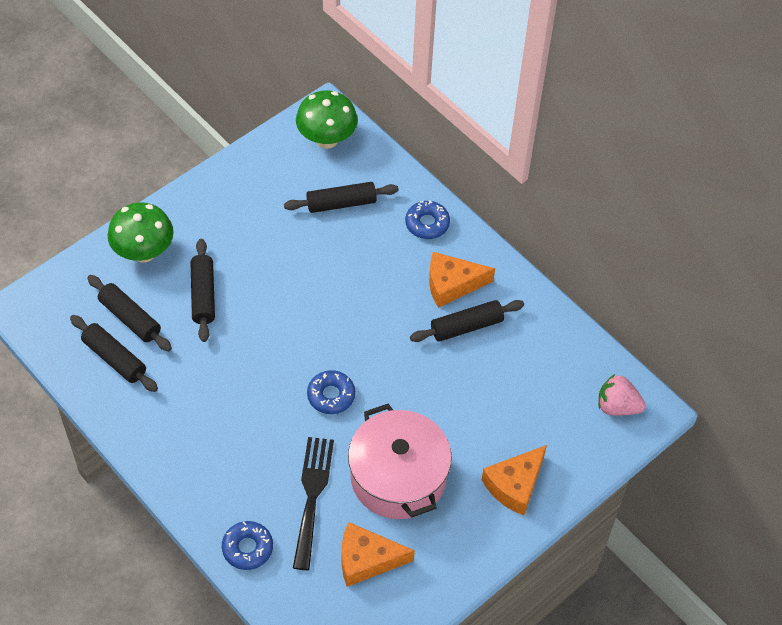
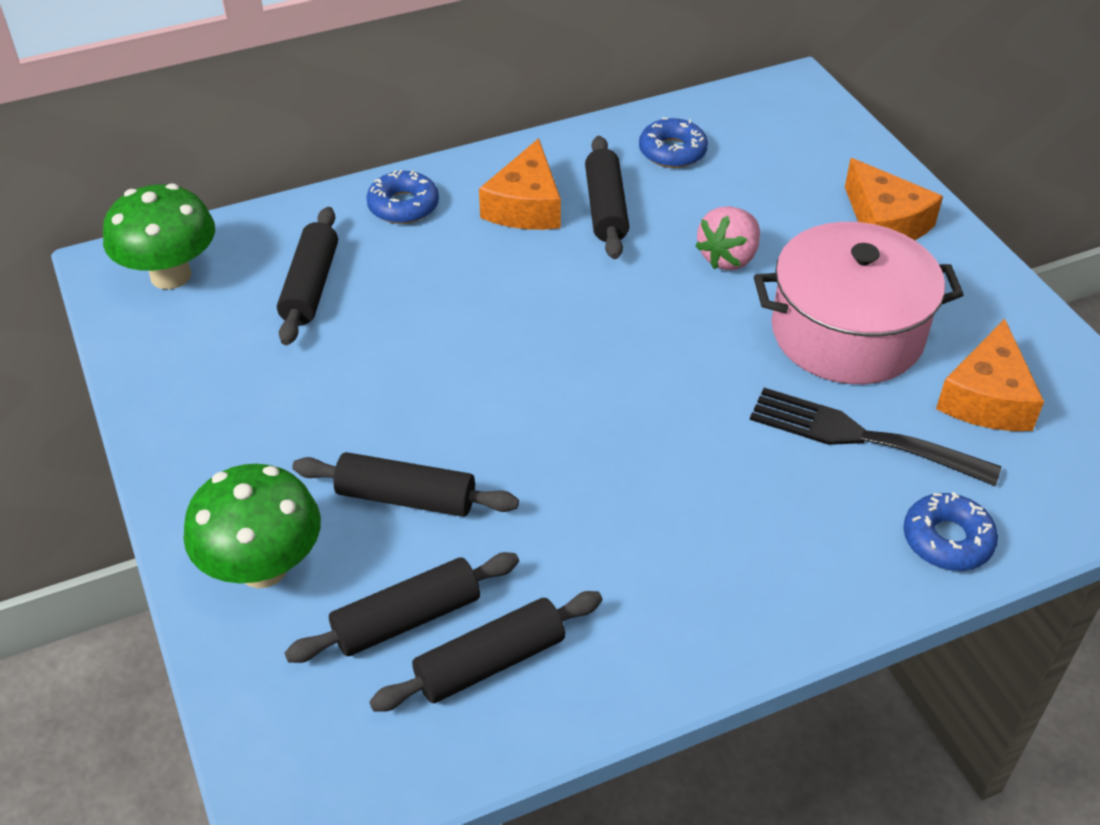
camera: 70 degrees left, 10 degrees down
(331, 395) = (677, 375): blue donut -> blue donut (672, 151)
(617, 406) = (784, 110): pink strawberry -> pink strawberry (728, 258)

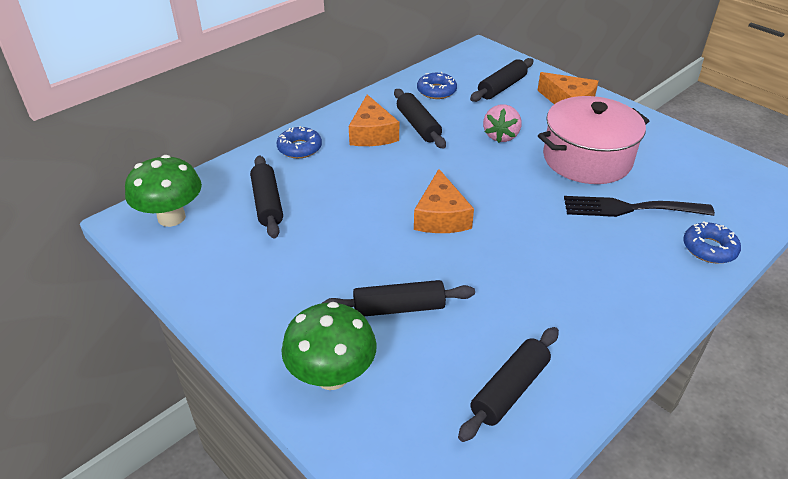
camera: 20 degrees left, 5 degrees down
(406, 619) = (443, 379): black rolling pin -> black rolling pin (502, 87)
(987, 397) = (677, 174): orange cheese -> orange cheese (441, 216)

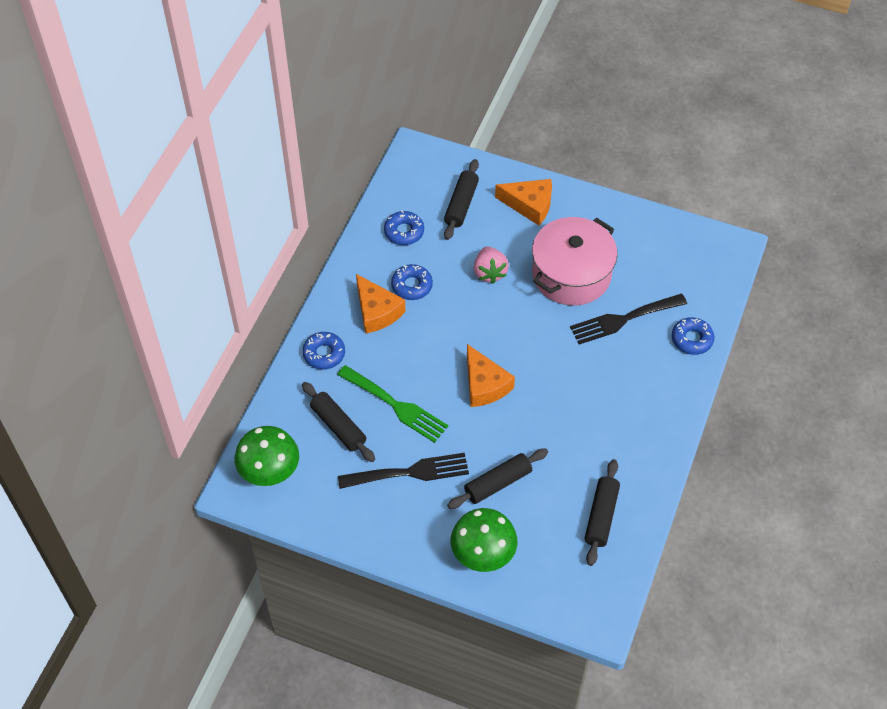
camera: 25 degrees left, 15 degrees up
(308, 264) = (410, 472): none -> black fork
(337, 205) = (396, 405): none -> green fork
(418, 125) = (412, 286): black rolling pin -> blue donut

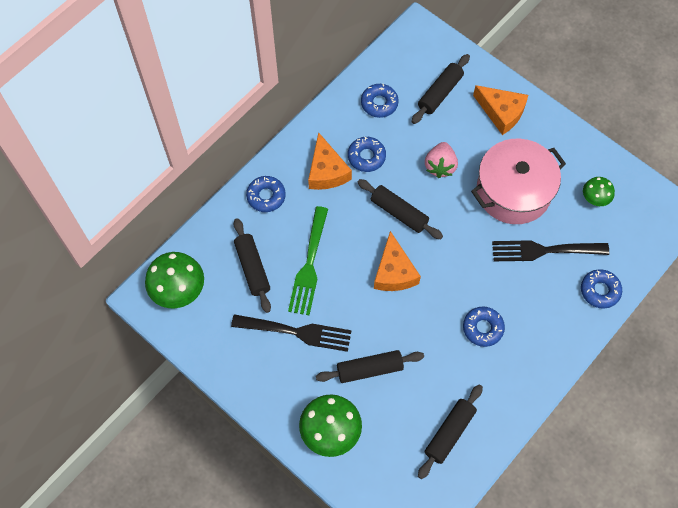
camera: 20 degrees right, 10 degrees up
(396, 405) = (309, 265): green fork -> green fork turned 45 degrees clockwise
(466, 328) = (399, 212): none -> black rolling pin
(593, 409) = (482, 328): none -> blue donut
(652, 257) = (594, 199): none -> green mushroom

